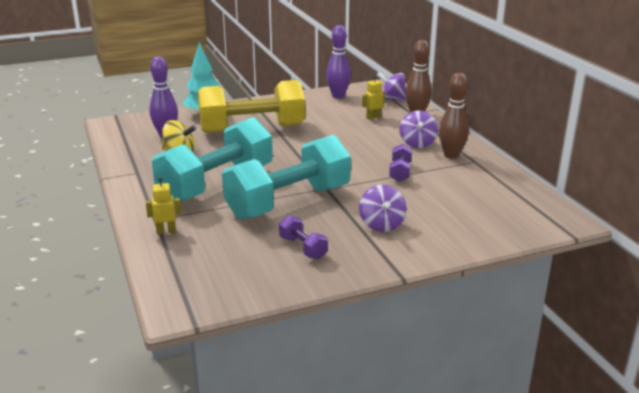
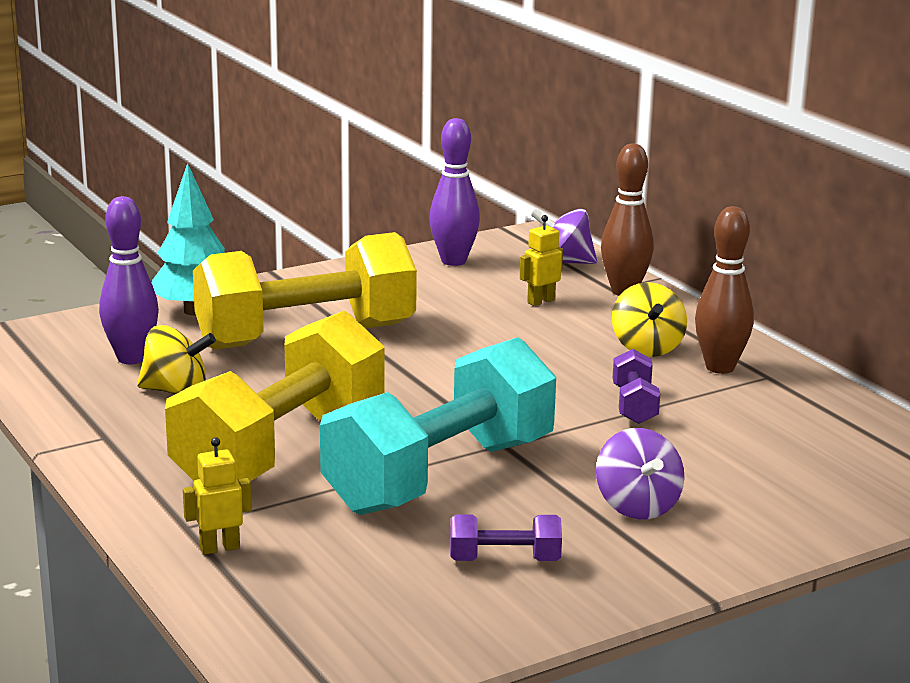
camera: 10 degrees left, 5 degrees down
(216, 184) = (281, 450): turquoise dumbbell -> yellow dumbbell
(303, 248) = (504, 560): purple dumbbell -> purple dumbbell turned 45 degrees counterclockwise
(417, 143) = (647, 348): purple spinning top -> yellow spinning top

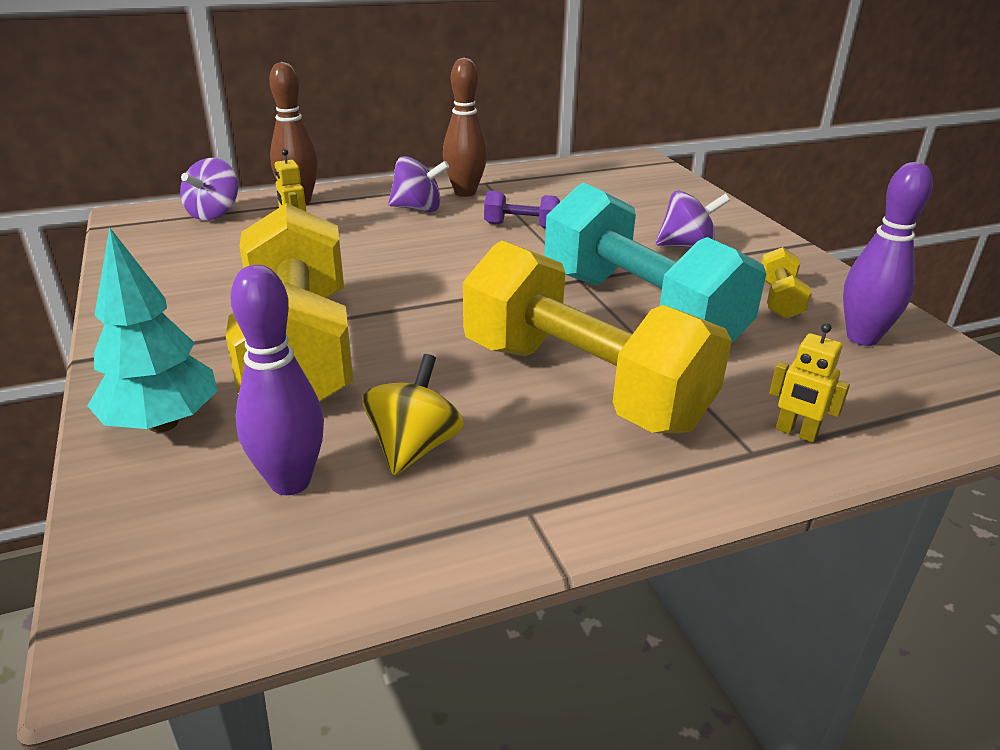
camera: 80 degrees left, 10 degrees up
(220, 548) = (796, 433): yellow robot -> yellow robot turned 45 degrees counterclockwise
(453, 261) = (160, 257): purple bowling pin -> purple bowling pin (862, 338)
(504, 560) = (779, 300): purple dumbbell -> yellow dumbbell
(647, 348) = (418, 209): yellow spinning top -> purple spinning top

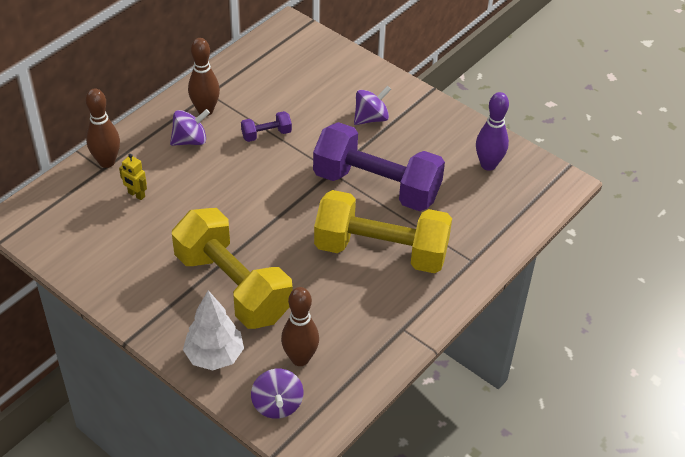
camera: 30 degrees left, 15 degrees up
(163, 424) = (214, 356): turquoise tree -> white tree
(214, 214) = (65, 197): purple spinning top -> purple spinning top (277, 404)
(290, 482) = (300, 358): purple bowling pin -> brown bowling pin
(414, 447) = (335, 319): yellow spinning top -> none
(639, 310) = (376, 186): turquoise dumbbell -> purple dumbbell
(779, 300) = (439, 149): yellow dumbbell -> none
(796, 433) = (483, 242): yellow robot -> none

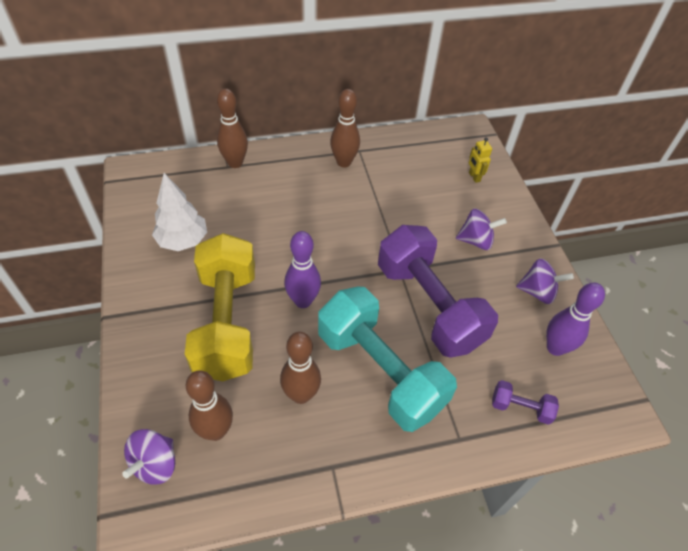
camera: 35 degrees right, 5 degrees up
(136, 195) = (230, 200): yellow robot -> yellow robot (474, 177)
(190, 140) = (310, 179): purple spinning top -> purple spinning top (537, 292)
(214, 356) = (152, 377): white tree -> white tree (183, 241)
(266, 134) = (374, 206): purple dumbbell -> purple dumbbell (520, 408)
(278, 237) = (303, 301): none -> purple bowling pin
(339, 300) = (301, 395): none -> brown bowling pin
(381, 251) = (380, 371): yellow dumbbell -> turquoise dumbbell

